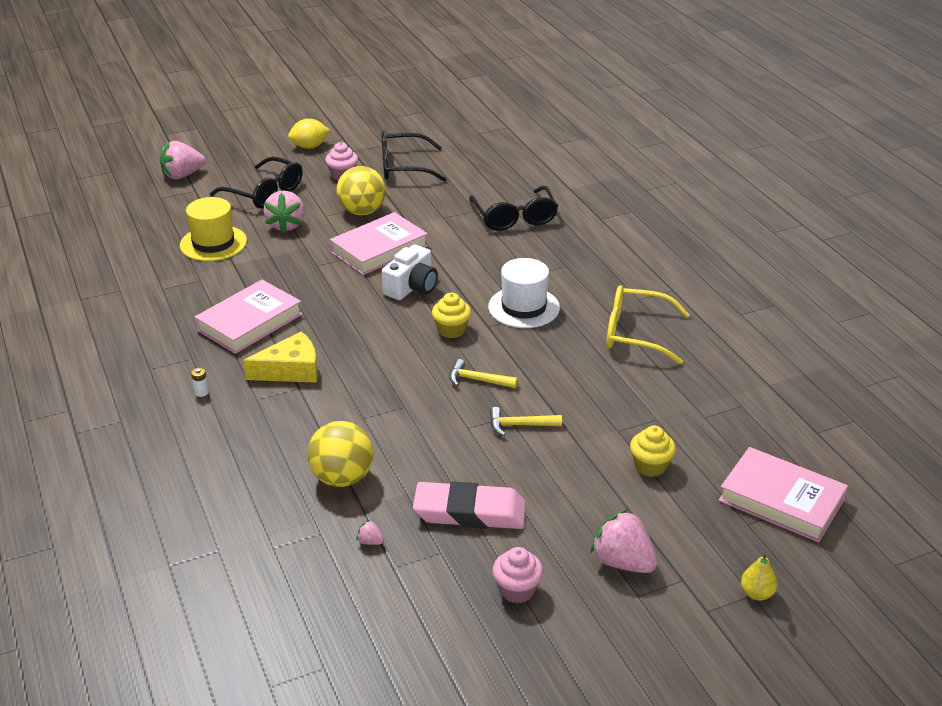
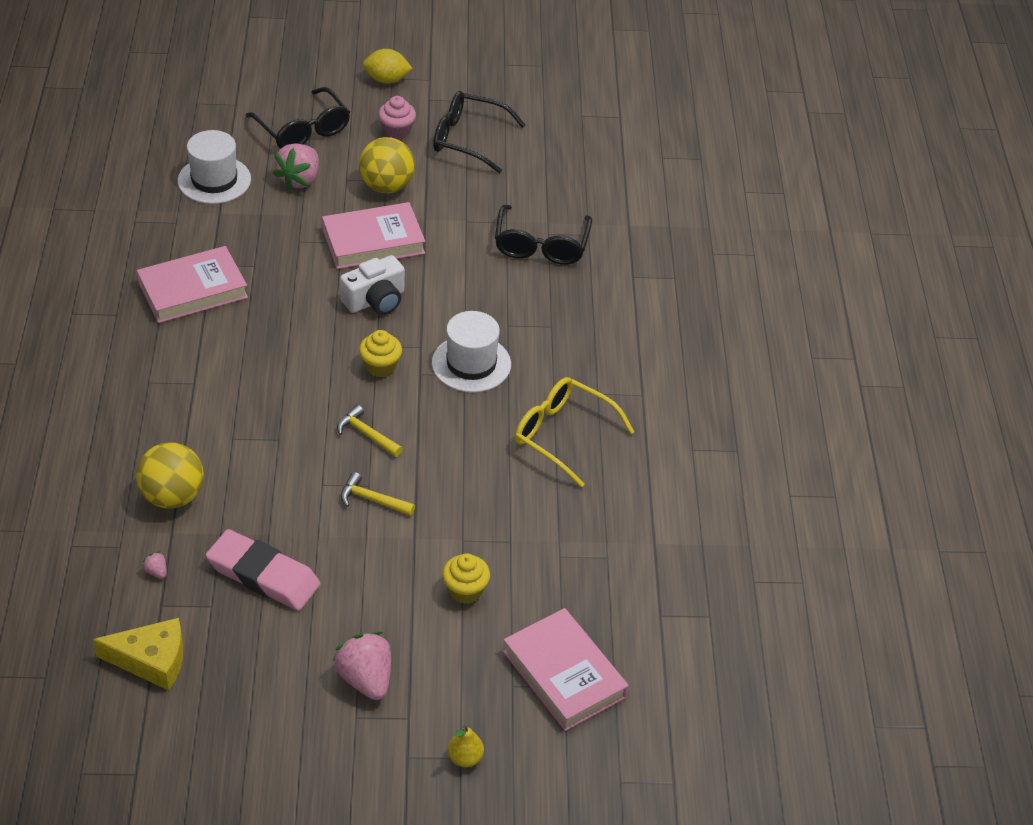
camera: 20 degrees right, 10 degrees up
(182, 175) = (234, 80): pink strawberry -> none
(201, 392) = (102, 357): white battery -> none
(213, 243) = (214, 180): yellow hat -> white hat
(291, 370) = (198, 360): yellow cheese -> yellow cheese (151, 660)
(517, 590) = (252, 669): pink cupcake -> none

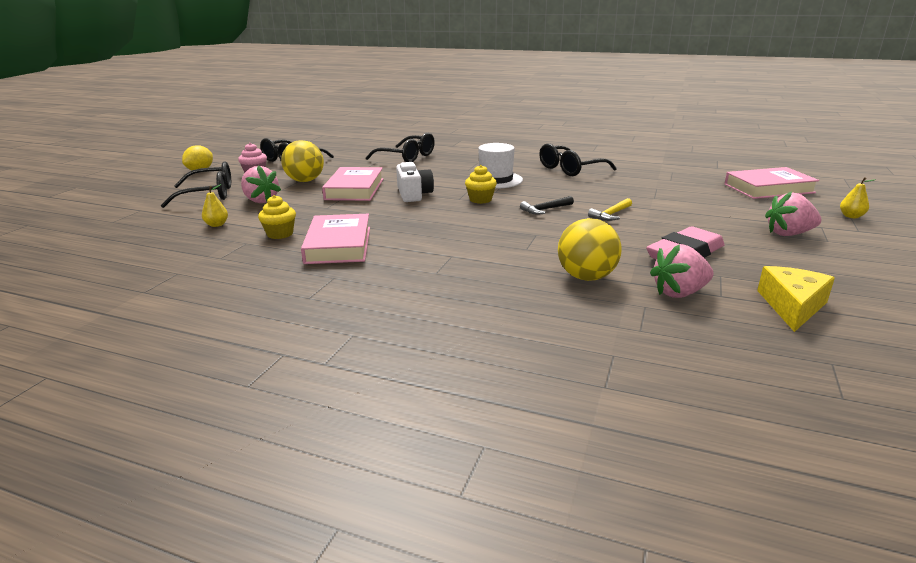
camera: 65 degrees left, 20 degrees down
(156, 572) = (679, 293): pink strawberry -> pink strawberry, size x2.36
(214, 180) = (217, 225): white hat -> yellow pear
(367, 434) = (545, 209): yellow hammer -> black hammer
(465, 590) = (700, 201): yellow cupcake -> yellow cupcake (280, 234)
(562, 435) = (570, 169): yellow glasses -> black glasses

